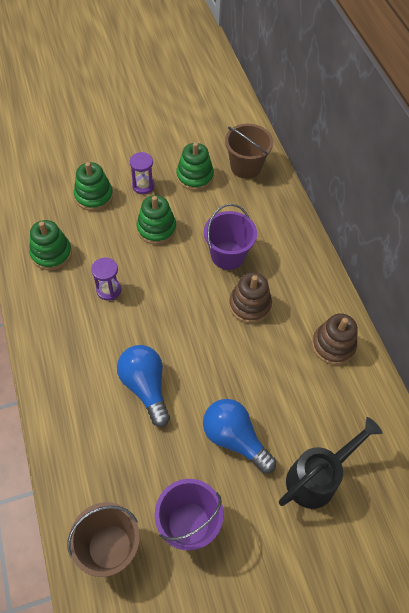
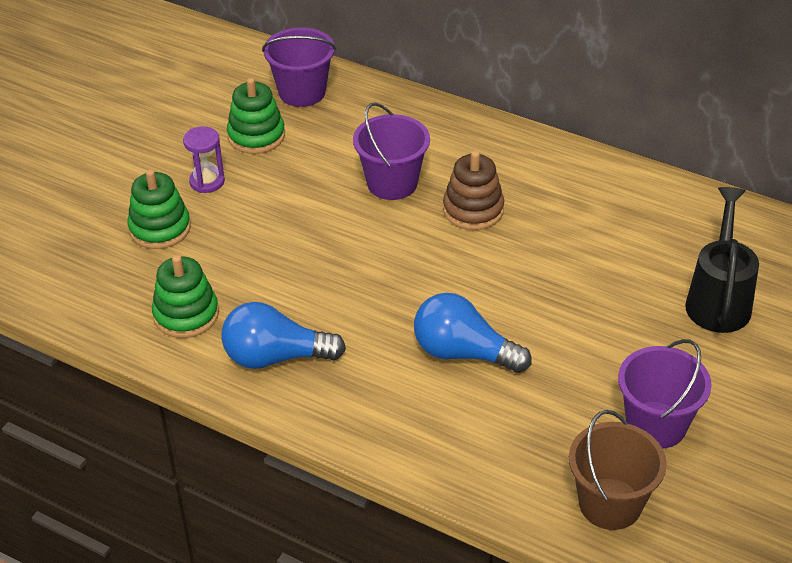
camera: 40 degrees left, 15 degrees down
(109, 290) = (304, 300): purple hourglass -> none
(156, 229) = (279, 210): green stacking toy -> none
(234, 438) = (607, 327): blue light bulb -> blue light bulb (275, 357)
(245, 167) = (302, 92): brown bucket -> purple bucket
(333, 345) = (596, 187): brown stacking toy -> none

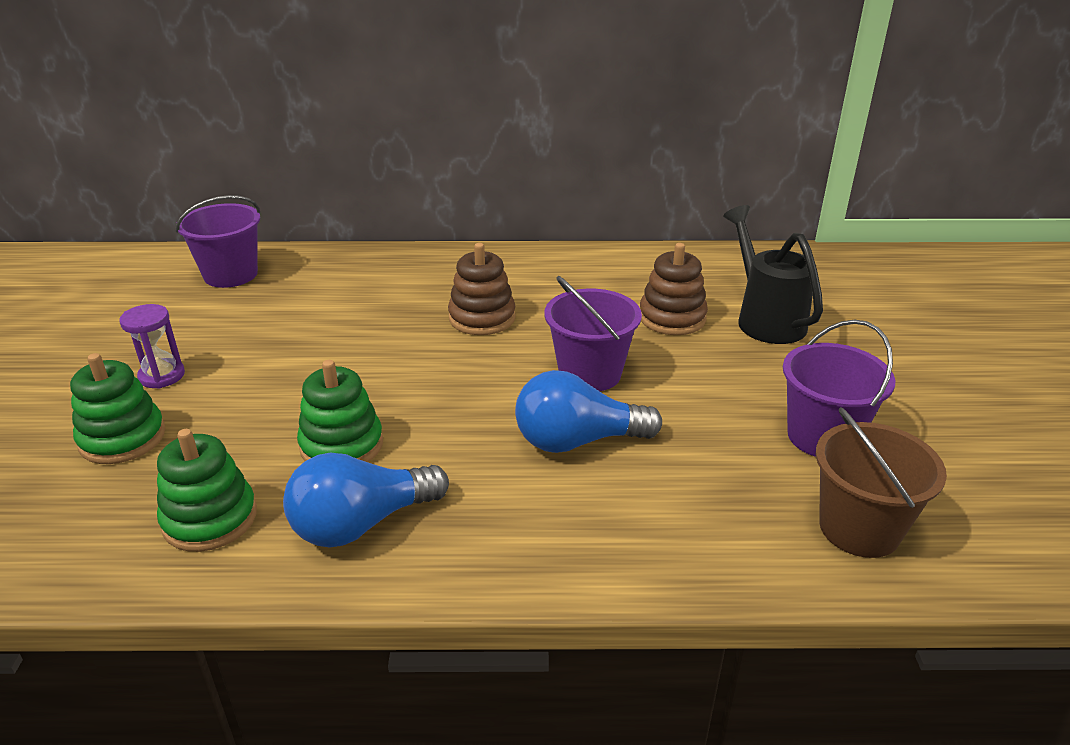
camera: 30 degrees left, 10 degrees down
(256, 136) = (200, 321): green stacking toy -> green stacking toy (342, 445)
(392, 183) = (381, 320): purple bucket -> purple bucket (590, 373)
(634, 268) = (672, 318): none -> brown stacking toy

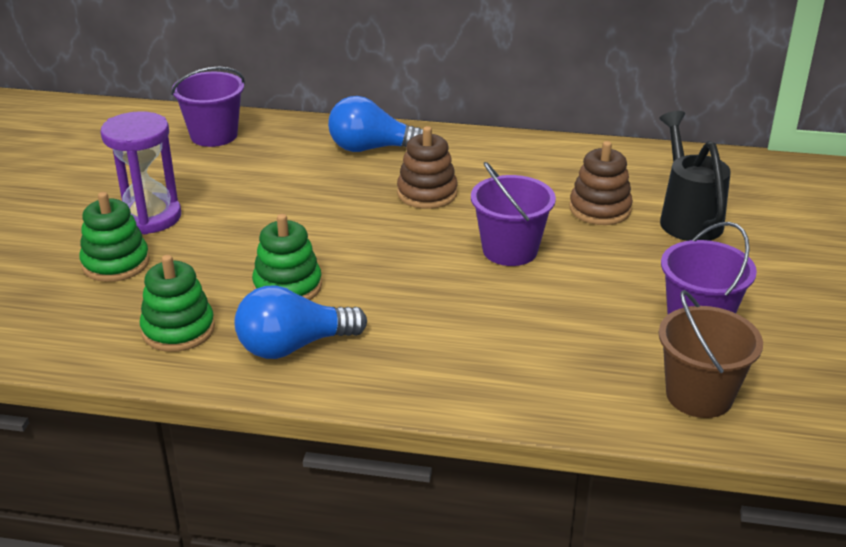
camera: 10 degrees right, 0 degrees up
(162, 376) = (149, 217): purple hourglass -> purple hourglass, size x1.71
(577, 441) = (483, 303): blue light bulb -> blue light bulb (372, 148)

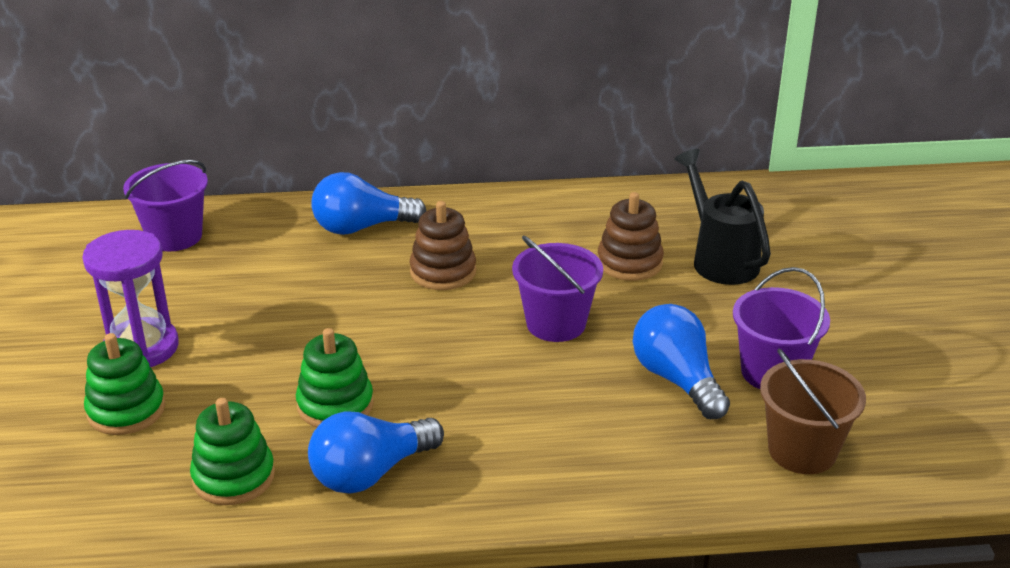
camera: 15 degrees left, 0 degrees up
(603, 314) = (677, 379): none -> blue light bulb

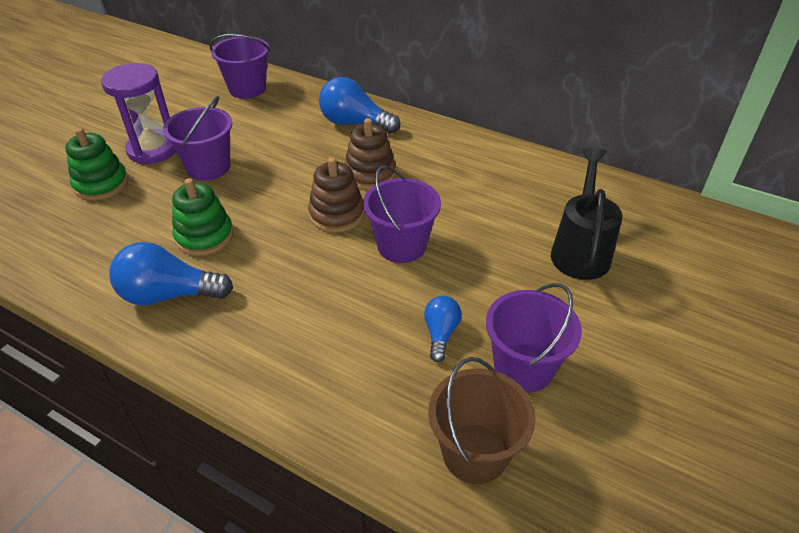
camera: 35 degrees right, 10 degrees up
(233, 477) = (99, 255): green stacking toy -> none
(243, 338) = (208, 167): none -> purple bucket
(629, 262) = (505, 222): brown stacking toy -> brown stacking toy (337, 214)
(677, 379) = (440, 334): blue light bulb -> blue light bulb, size x0.57

